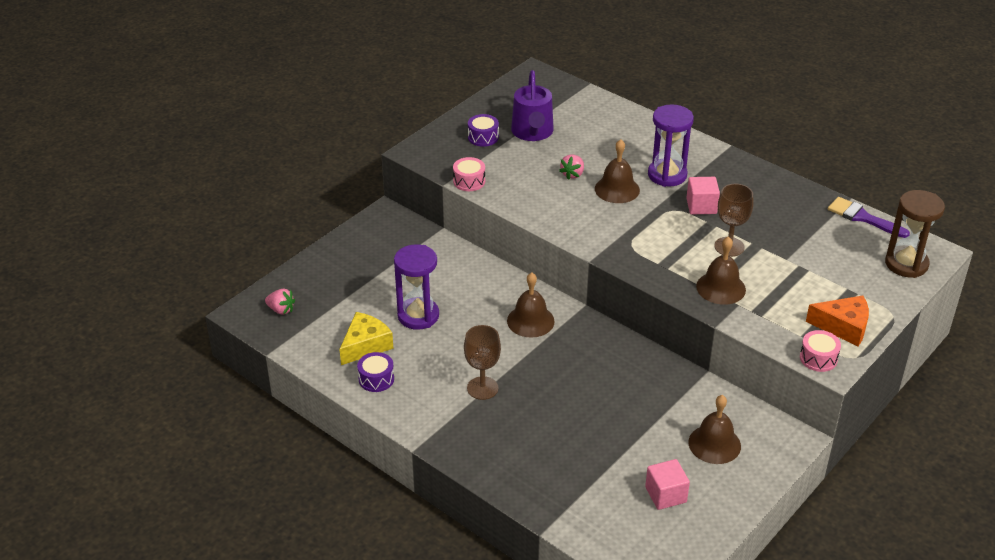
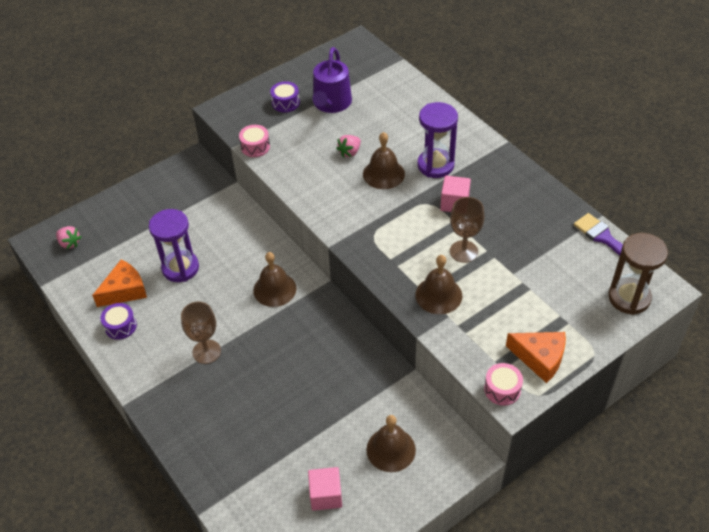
camera: 15 degrees right, 10 degrees up
(365, 345) = (125, 290): yellow cheese -> orange cheese

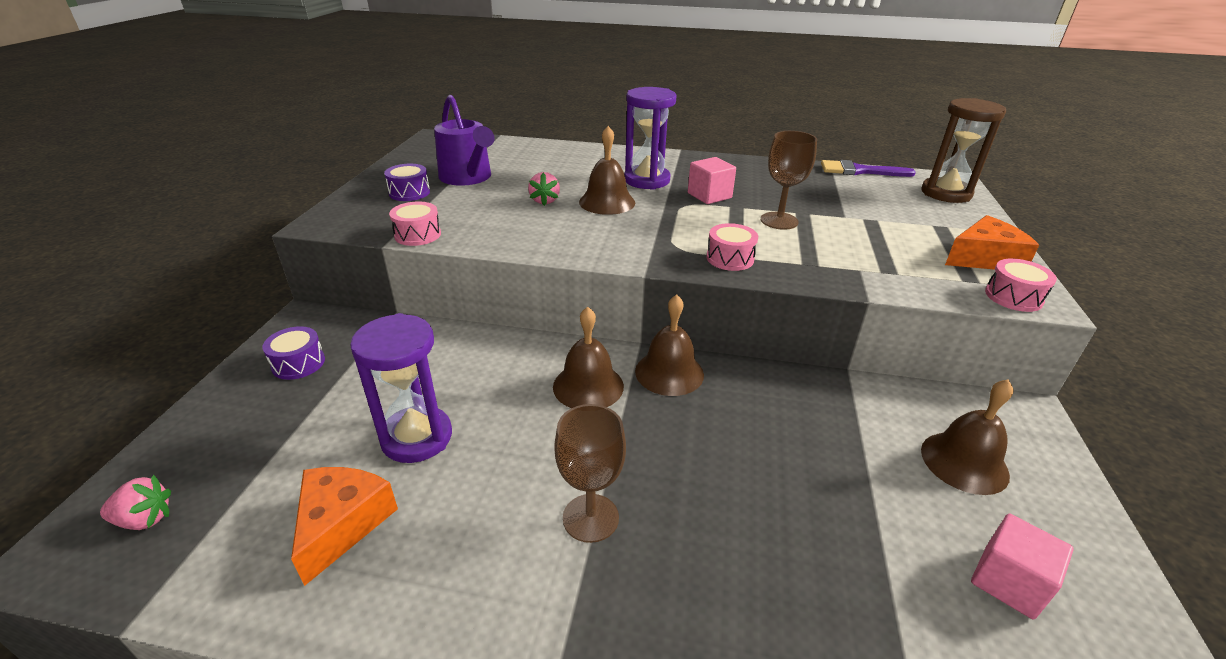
camera: 45 degrees left, 15 degrees down
(120, 326) = (390, 585): purple drum -> purple drum (298, 363)
(389, 262) = (730, 258): none -> pink drum
(438, 295) = (821, 259): brown bell -> brown bell (669, 372)

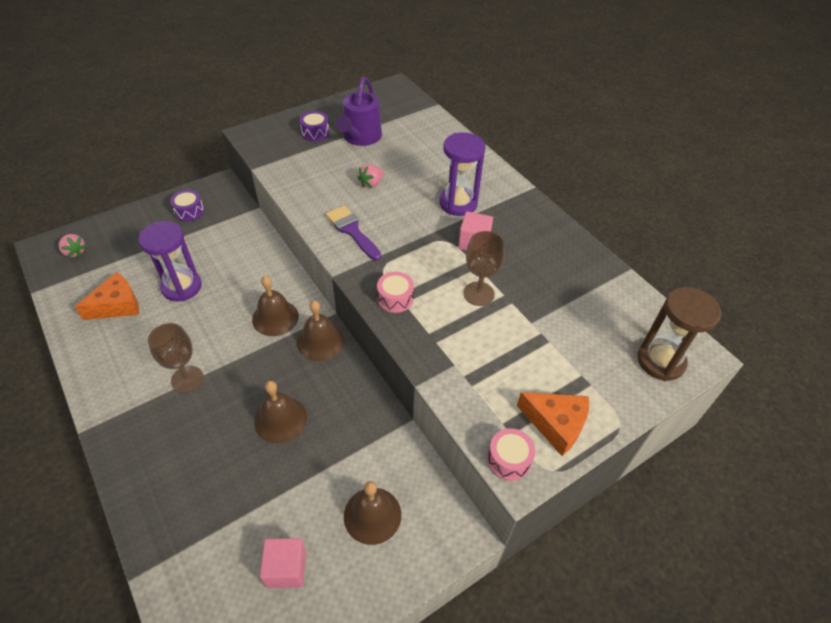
camera: 45 degrees right, 15 degrees up
(418, 235) = (276, 170): pink drum -> none
(607, 202) = (403, 207): brown bell -> brown bell (280, 419)
(859, 171) = (634, 293): purple brush -> purple brush (352, 231)

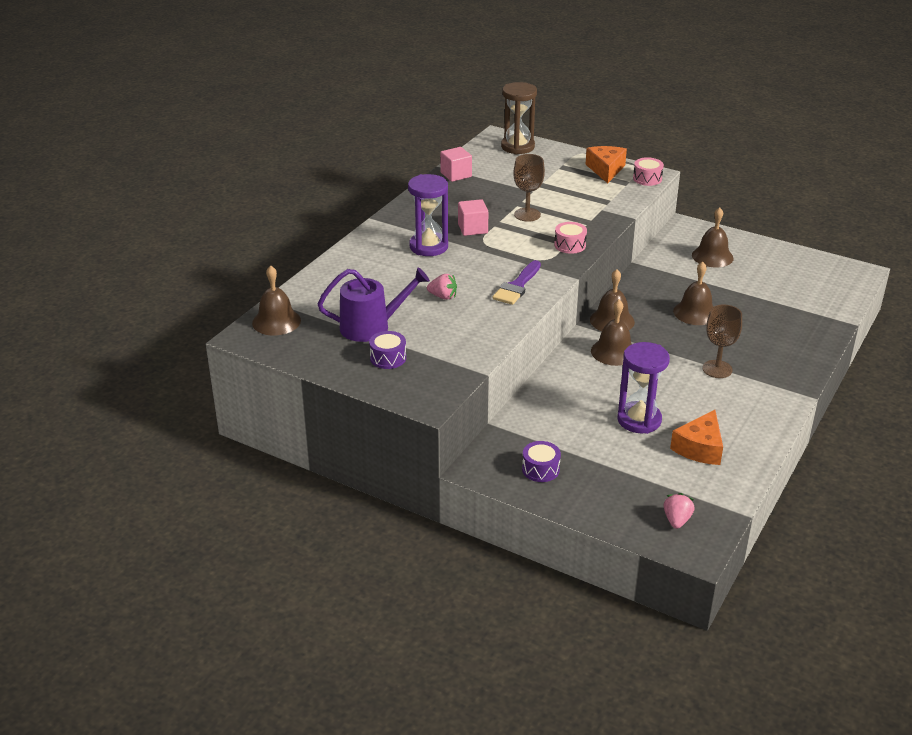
camera: 115 degrees left, 15 degrees down
(117, 305) = (700, 448): orange cheese -> orange cheese turned 90 degrees counterclockwise
(286, 568) = (778, 274): pink cube -> pink cube (456, 175)
(403, 101) = (276, 321): none -> brown bell

